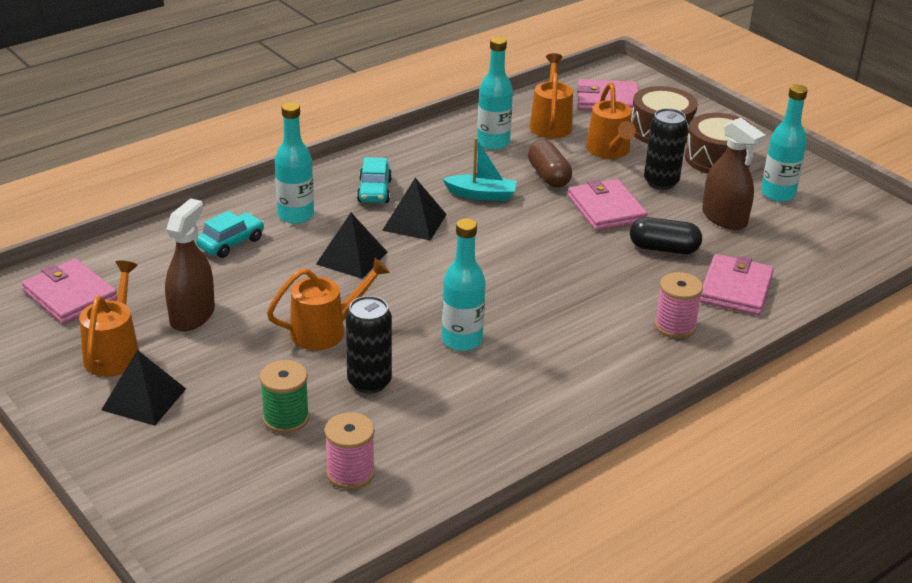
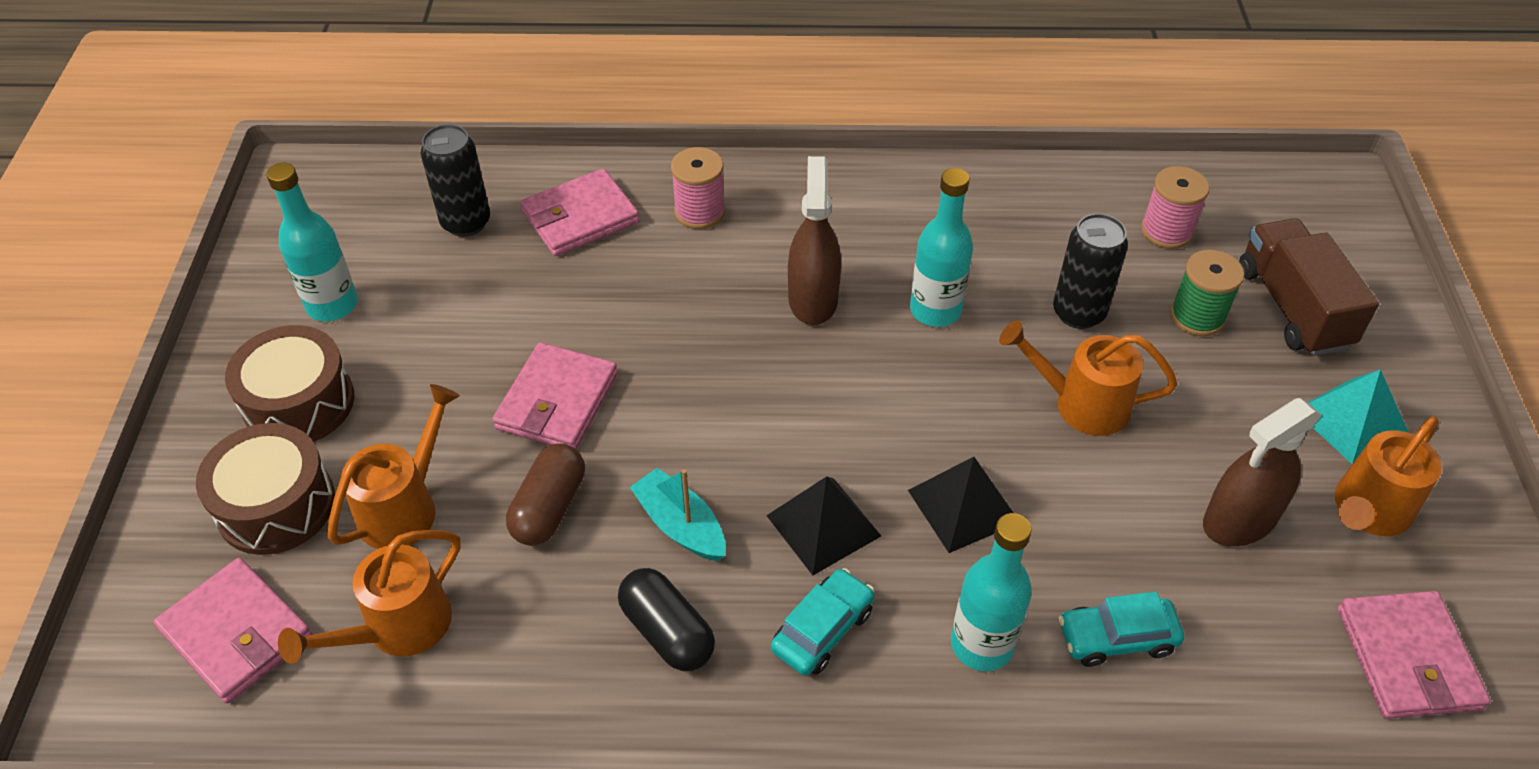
camera: 140 degrees left, 15 degrees up
(144, 399) = (1350, 420): black pyramid -> turquoise pyramid
(218, 459) = (1292, 307): none -> brown truck
(493, 143) = (536, 637): turquoise bottle -> none
(661, 182) = (429, 405): black can -> black can (466, 222)
(663, 248) = (577, 305): black capsule -> black capsule (667, 632)
(724, 218) = (447, 307): brown spray bottle -> brown spray bottle (813, 299)

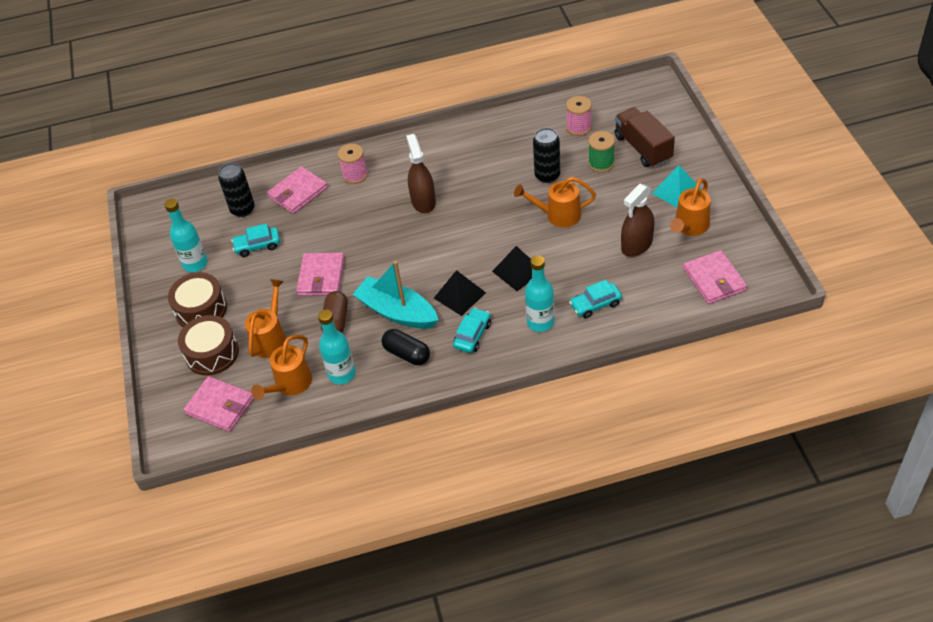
camera: 10 degrees left, 0 degrees up
(462, 301) = (257, 246): none -> turquoise car
(680, 525) = (397, 312): turquoise boat -> turquoise boat, size x1.65
(935, 310) = (481, 191): turquoise bottle -> turquoise bottle (342, 374)

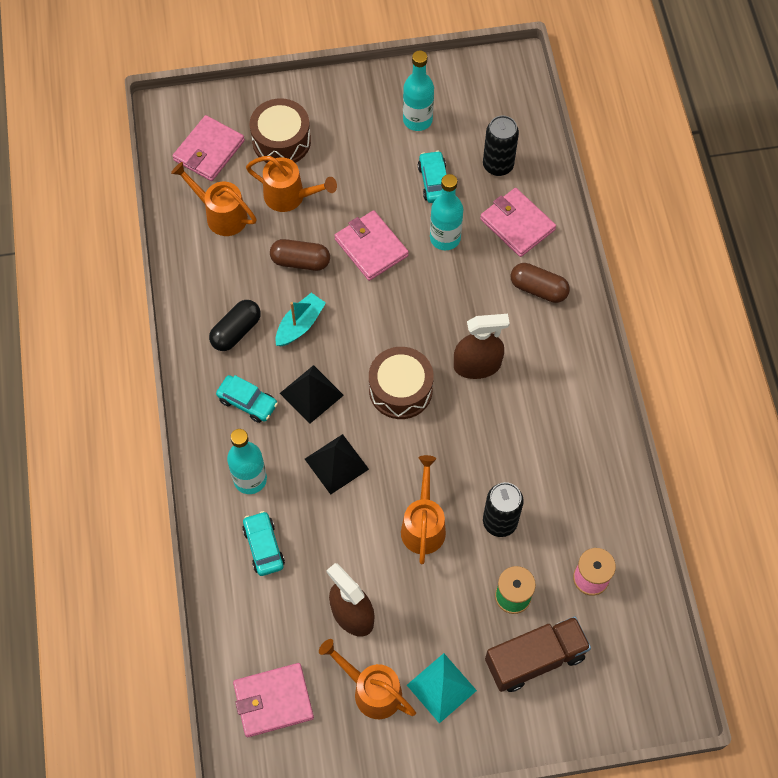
camera: 90 degrees right, 15 degrees up
(201, 310) = (346, 128): brown drum -> brown drum (400, 389)
(321, 277) = (371, 247): pink wallet -> pink wallet turned 45 degrees clockwise
(342, 374) = (223, 265): turquoise bottle -> turquoise bottle (445, 238)
(355, 175) = (538, 289): pink spool -> brown capsule
(397, 312) = (300, 325): turquoise boat -> turquoise boat, size x0.61

